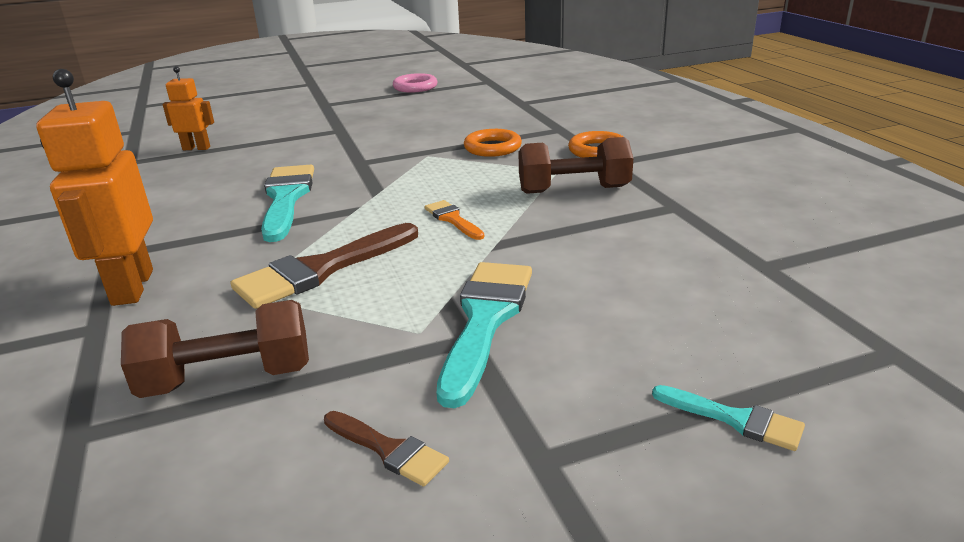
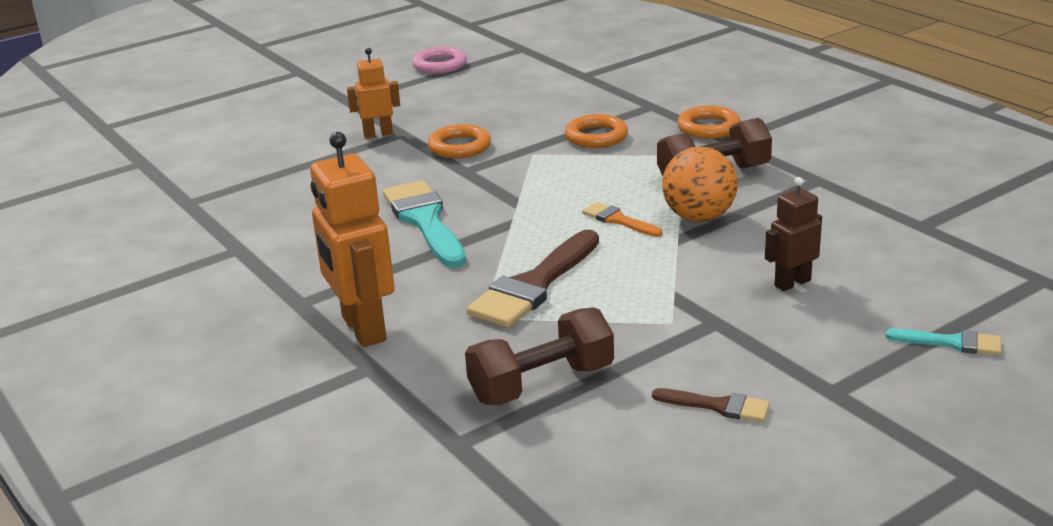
camera: 15 degrees left, 0 degrees up
(196, 148) = (252, 176): orange robot -> orange robot (378, 134)
(373, 144) = (459, 147): none -> orange ring
(485, 320) = (720, 305): turquoise brush -> none
(531, 226) = (699, 217): none -> orange ball
(581, 308) = (792, 283): none -> brown robot

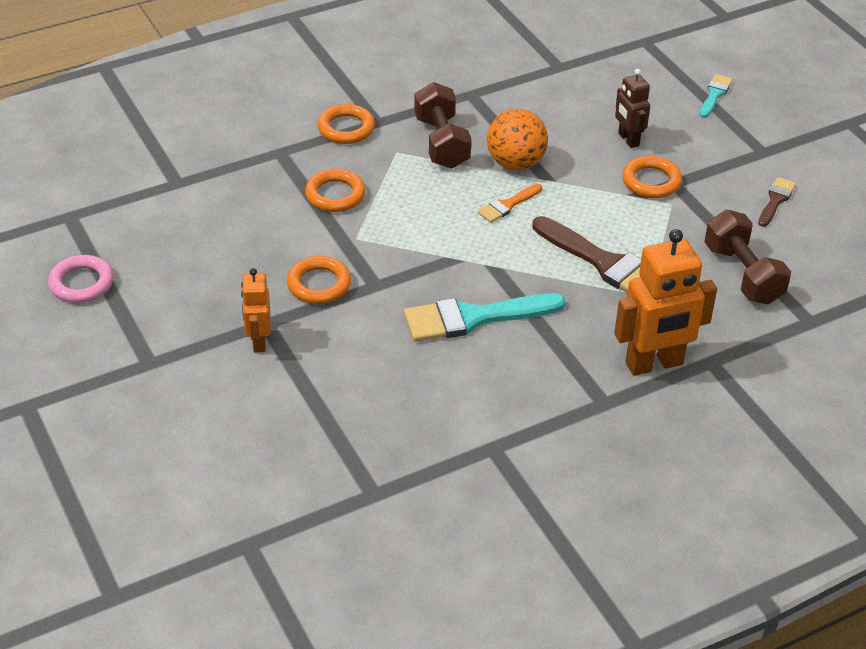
camera: 85 degrees left, 15 degrees up
(710, 305) = (651, 181): none -> orange ring

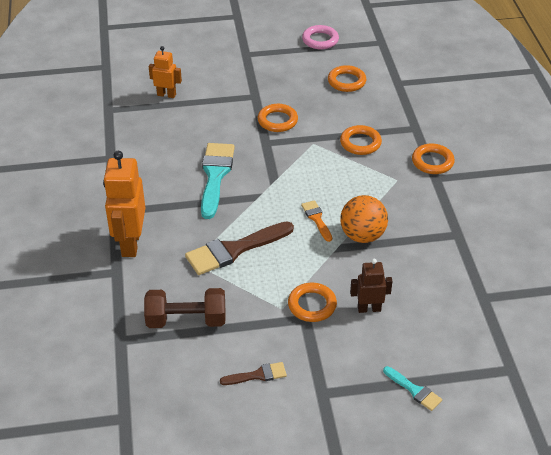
camera: 110 degrees right, 0 degrees up
(191, 233) = (346, 81): none -> orange ring
(259, 341) = (241, 91): orange robot -> orange robot (166, 95)
(441, 142) = (400, 204): brown dumbbell -> none
(776, 200) = (258, 375): brown brush -> brown brush turned 60 degrees counterclockwise

